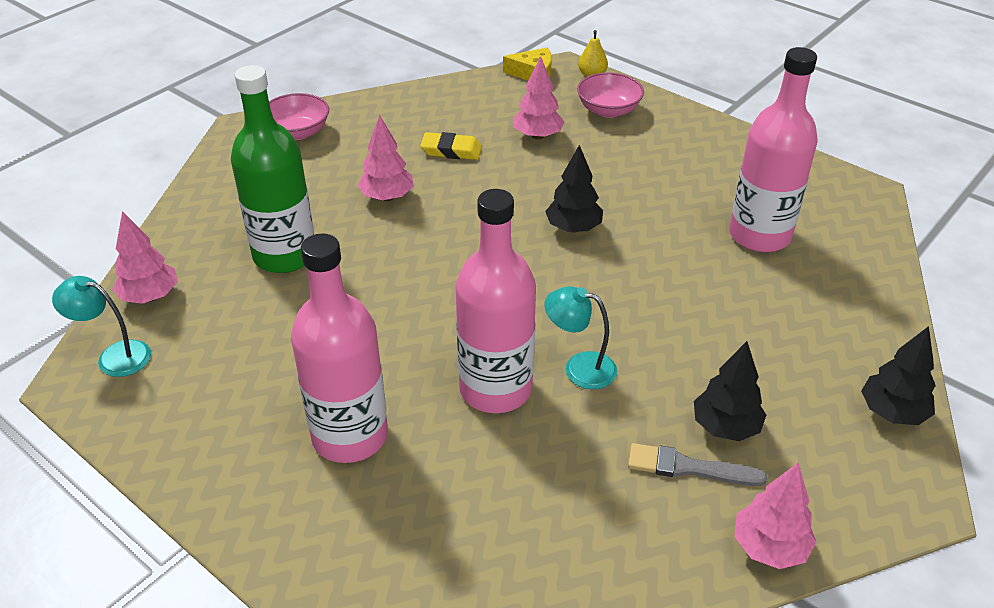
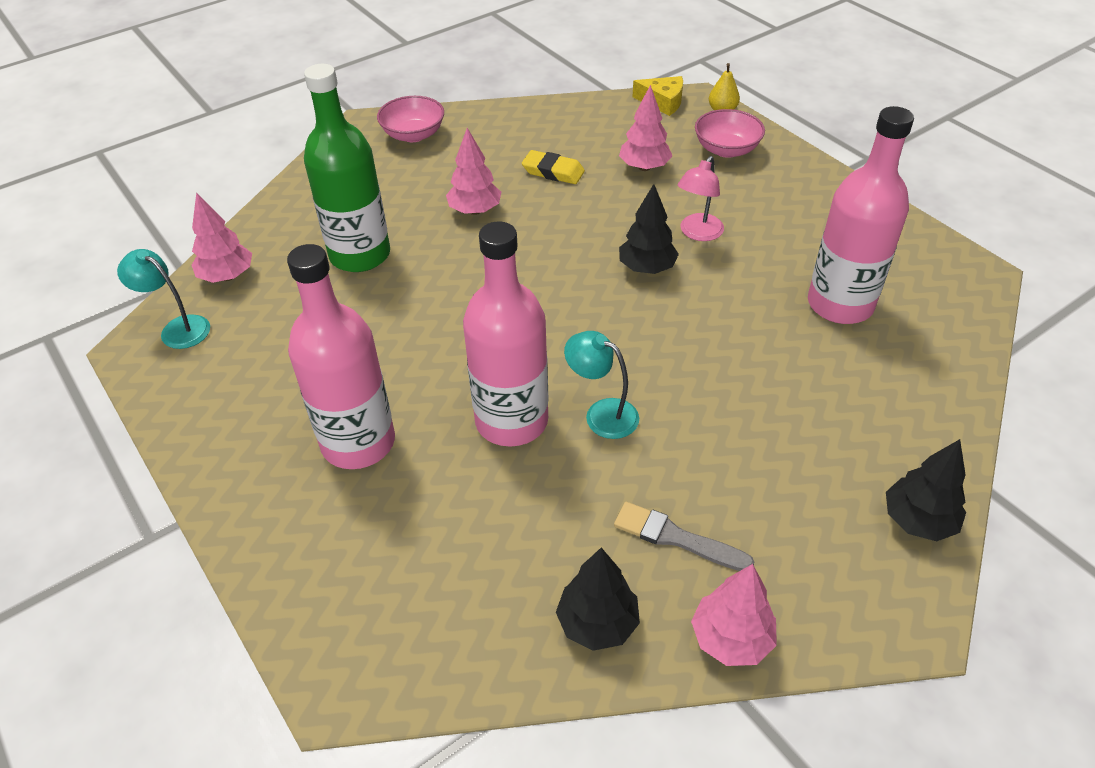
camera: 15 degrees right, 5 degrees up
(609, 190) = (697, 233): none -> pink lamp
(725, 427) = (730, 502): black tree -> black tree (597, 623)

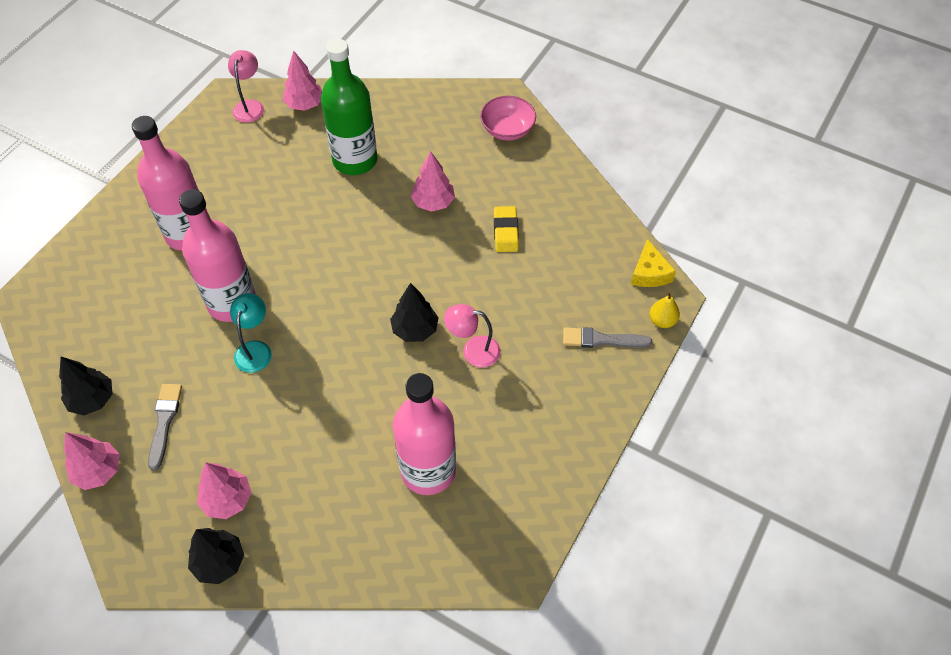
camera: 65 degrees right, 10 degrees up
(178, 328) = (250, 106): turquoise lamp -> pink lamp
(644, 167) = (543, 289): pink tree -> pink tree (227, 499)
(726, 149) = (601, 340): pink bowl -> grey brush

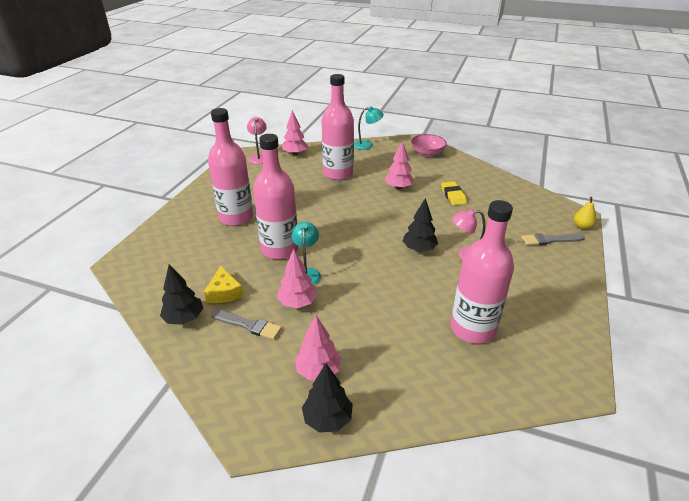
camera: 10 degrees left, 20 degrees down
(98, 471) = (199, 366): pink tree -> pink tree (297, 303)
(164, 422) = (248, 325): grey brush -> grey brush turned 120 degrees clockwise
(355, 160) = (338, 174): green bottle -> pink bottle
(421, 97) = (367, 145): none -> turquoise lamp
(649, 273) = (557, 205): yellow cheese -> yellow cheese (224, 292)

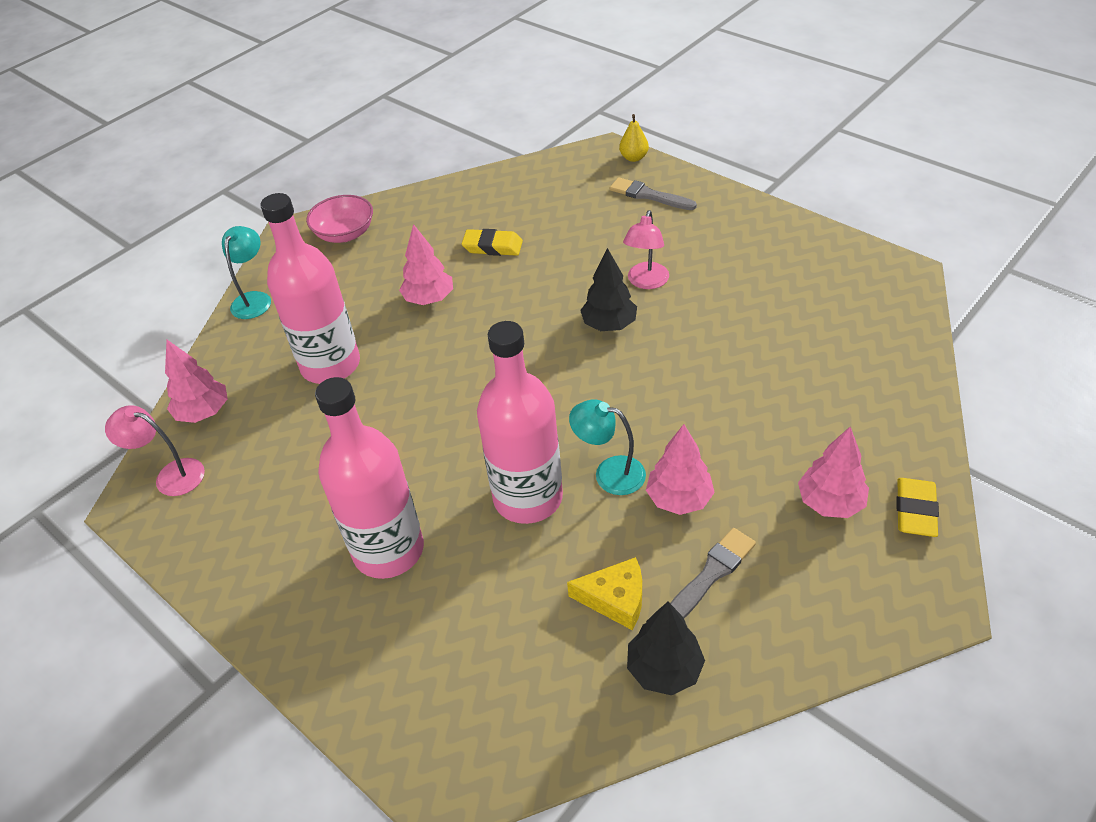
camera: 65 degrees left, 10 degrees up
(327, 419) = (915, 511): black tree -> yellow eraser
(472, 329) = (793, 325): pink bottle -> none
(549, 240) = (648, 195): grey brush -> grey brush turned 105 degrees clockwise

